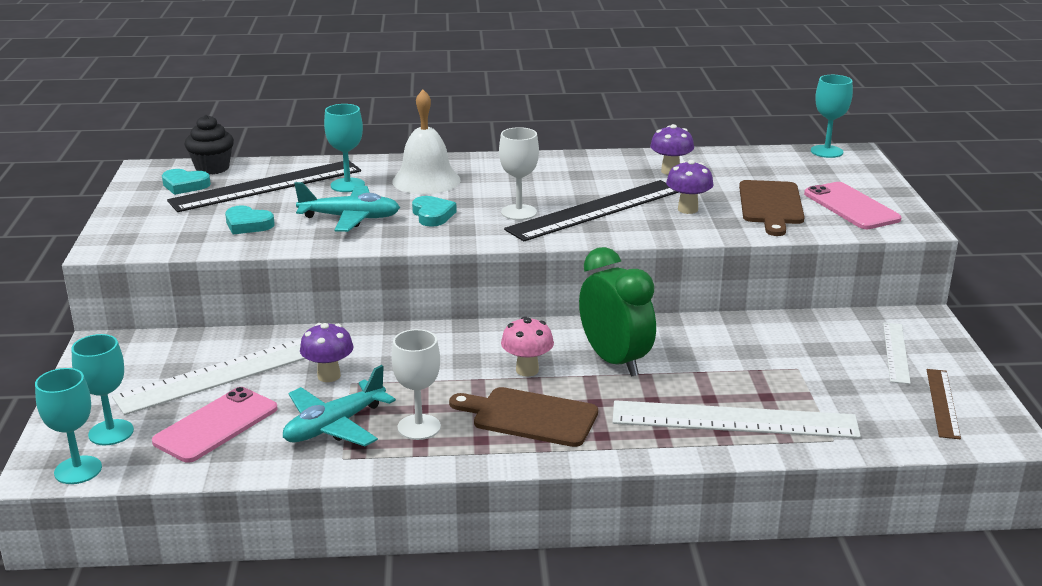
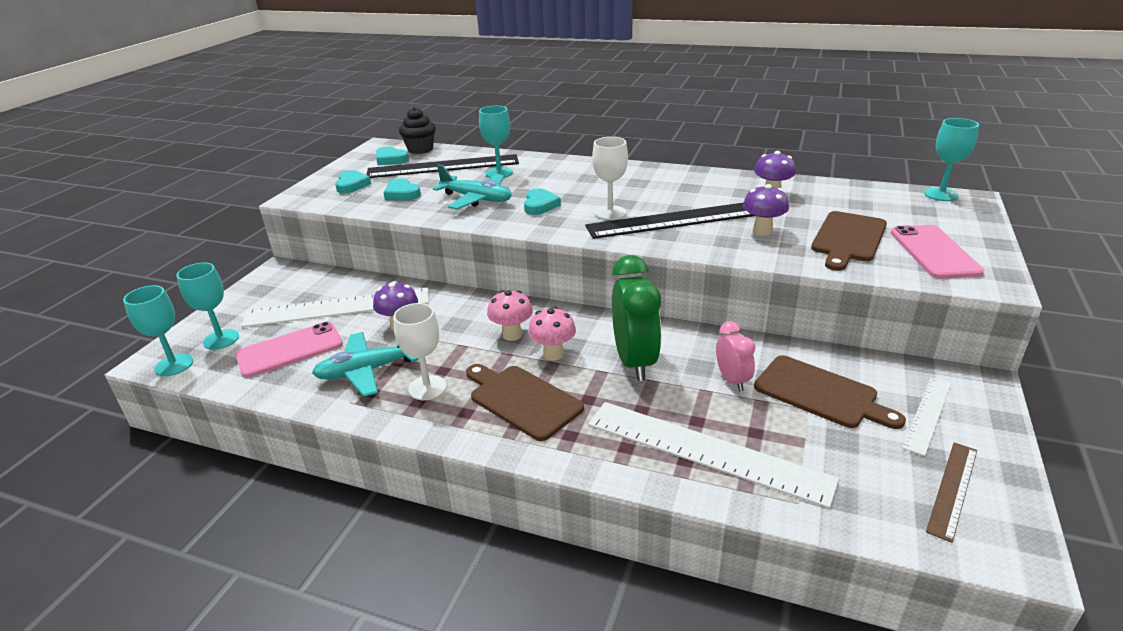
camera: 25 degrees right, 5 degrees up
(167, 223) = (352, 185): none -> turquoise heart
(426, 180) = (560, 177): white bell -> none
(467, 361) = (512, 335): none -> pink mushroom
(717, 358) = (732, 380): none -> pink clock
(801, 354) = (820, 393): none -> brown cutting board

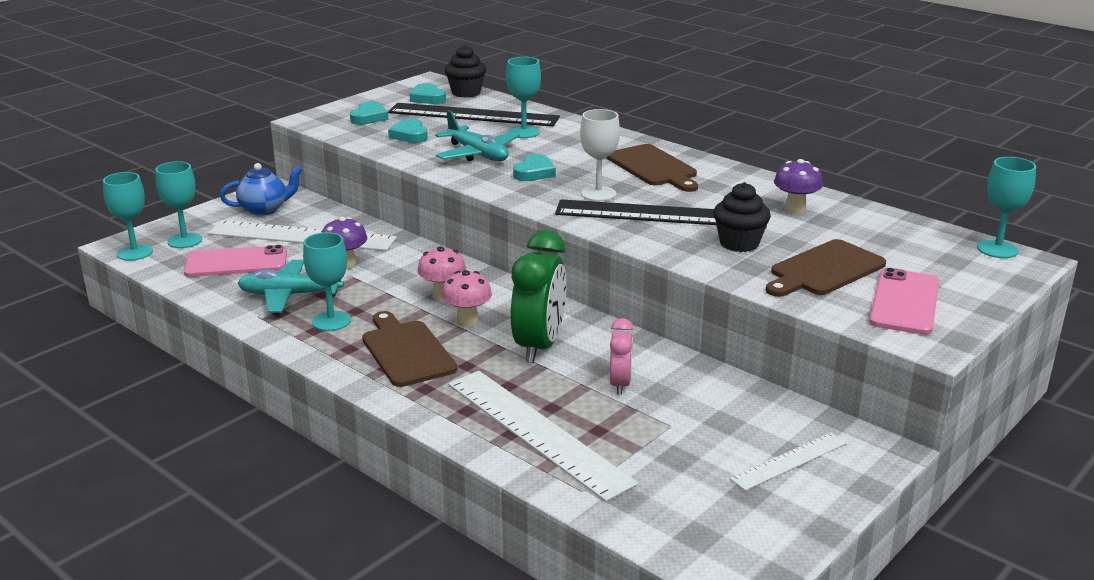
camera: 20 degrees right, 5 degrees down
(283, 290) = (264, 209): none -> blue teapot
(427, 388) = (331, 321): white goblet -> turquoise goblet
(762, 231) = (739, 243): purple mushroom -> black cupcake
(820, 393) = (697, 417): brown cutting board -> brown cutting board (653, 167)
(952, 489) = (741, 521): brown ruler -> none

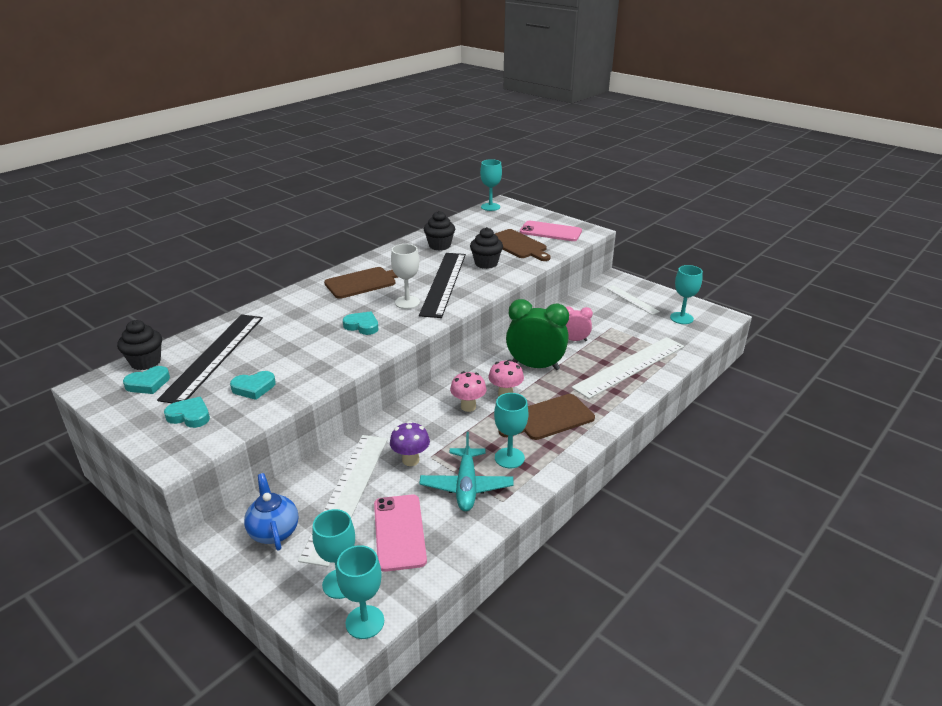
camera: 90 degrees left, 5 degrees up
(477, 154) = (315, 351): turquoise plane -> none
(524, 132) = (271, 331): turquoise goblet -> turquoise goblet (681, 318)
(795, 210) = (439, 246): purple mushroom -> black cupcake

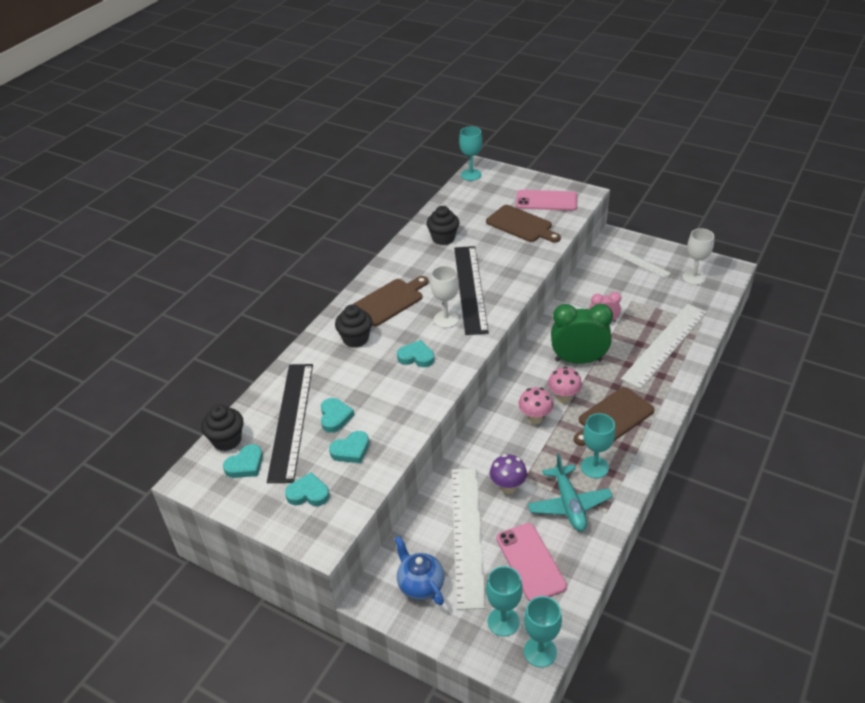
camera: 10 degrees left, 10 degrees up
(256, 360) = (335, 417): none -> turquoise heart
(486, 263) = (500, 255): black cupcake -> black cupcake (355, 339)
(681, 318) = (693, 278): turquoise goblet -> white goblet

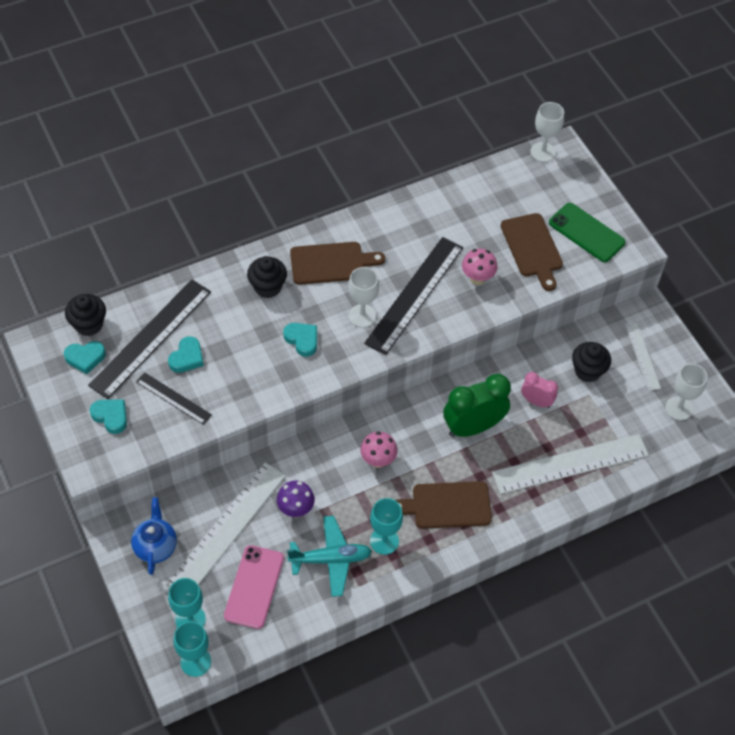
camera: 30 degrees right, 15 degrees up
(351, 450) = (173, 398): turquoise heart -> black ruler
(443, 238) = (443, 219): black cupcake -> black cupcake (587, 371)
(471, 175) = (542, 152): turquoise goblet -> white goblet
(546, 201) = (586, 232): pink phone -> green phone
(563, 398) = (422, 457): pink mushroom -> pink mushroom (477, 279)
(569, 504) = (330, 559): turquoise plane -> turquoise plane turned 120 degrees counterclockwise
(578, 360) = (473, 427): green clock -> green clock turned 60 degrees counterclockwise

